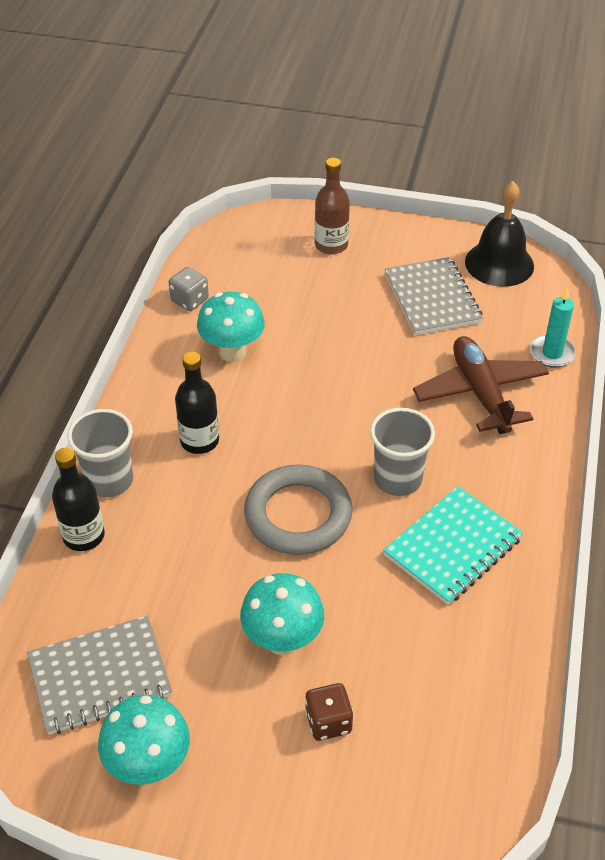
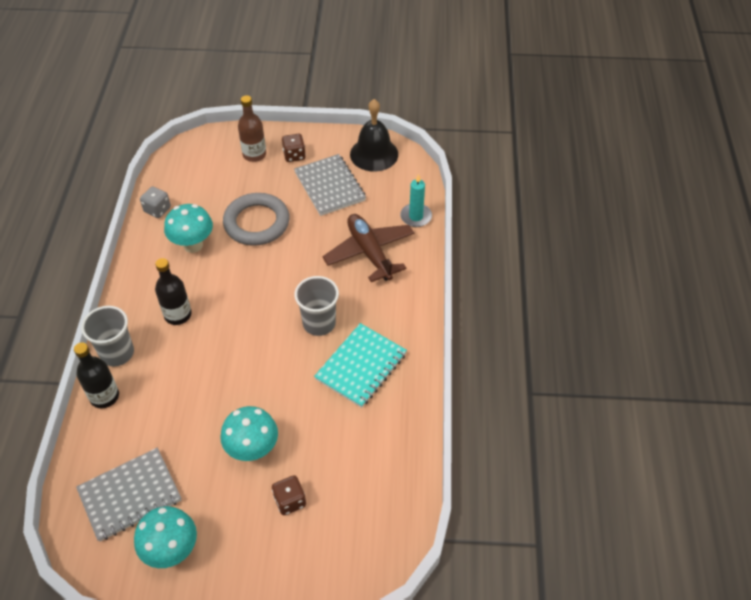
camera: 10 degrees left, 5 degrees up
(298, 515) = (253, 359): grey ring -> grey ring (256, 223)
(386, 252) = (294, 155): none -> brown dice

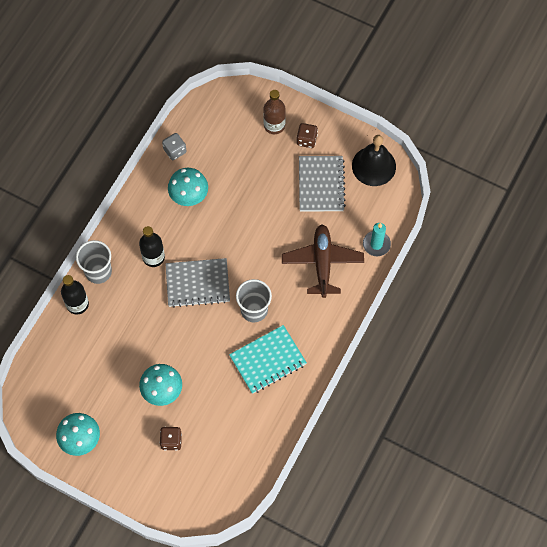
camera: 25 degrees right, 15 degrees up
(130, 495) = (68, 389): grey notebook -> grey notebook (197, 284)
(256, 223) = (247, 196): grey ring -> none

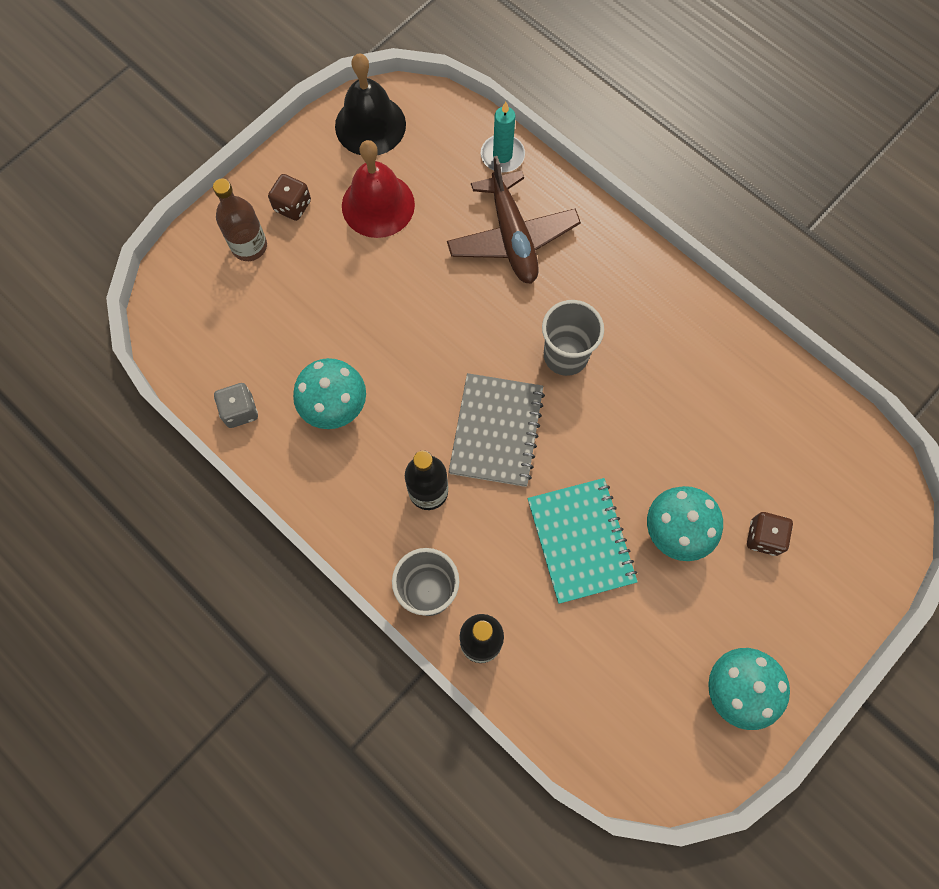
camera: 75 degrees left, 5 degrees up
(268, 360) = (656, 356): turquoise notebook -> turquoise notebook (581, 541)
(321, 185) = (378, 205): grey notebook -> red bell
(322, 263) = (512, 237): brown plane -> brown plane turned 120 degrees counterclockwise

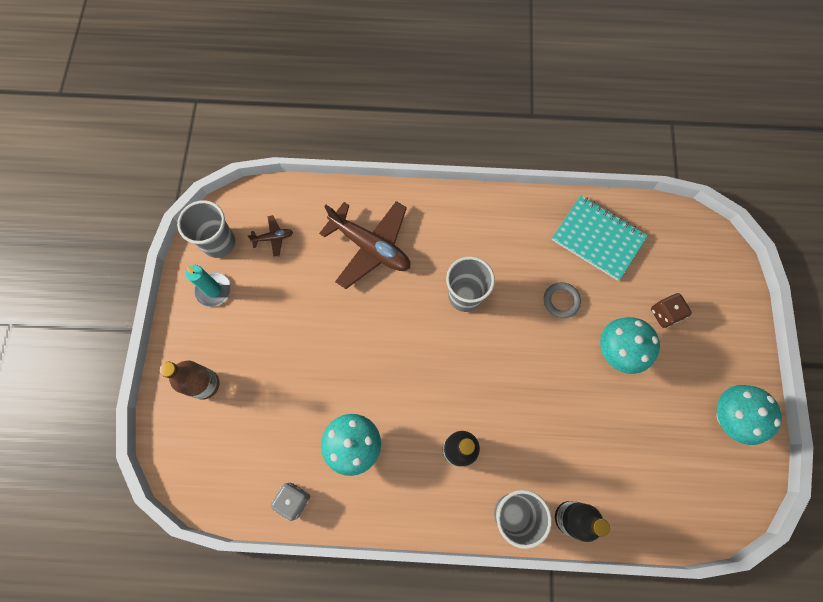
camera: 40 degrees left, 0 degrees up
(292, 206) = (211, 334): brown dice -> none
(370, 125) = (219, 243): black bell -> grey cup
(378, 205) = (268, 291): red bell -> none
(425, 158) = (273, 238): none -> brown plane
(496, 431) = (465, 376): grey notebook -> none
(502, 155) = (320, 200): turquoise candle -> turquoise candle (213, 290)
(581, 541) = (571, 403): turquoise notebook -> turquoise notebook (597, 239)
(661, 437) = (561, 301): none -> grey ring

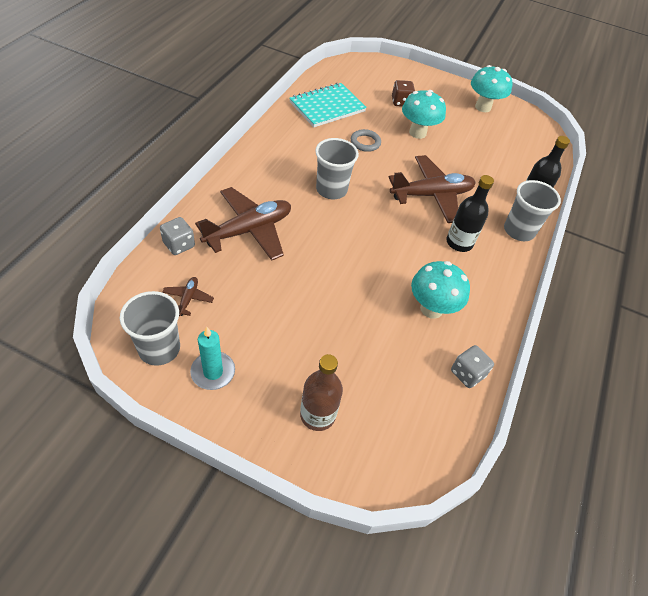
camera: 75 degrees left, 20 degrees down
(326, 202) = (179, 245): none -> grey dice
(516, 399) = (431, 195): none -> brown plane

